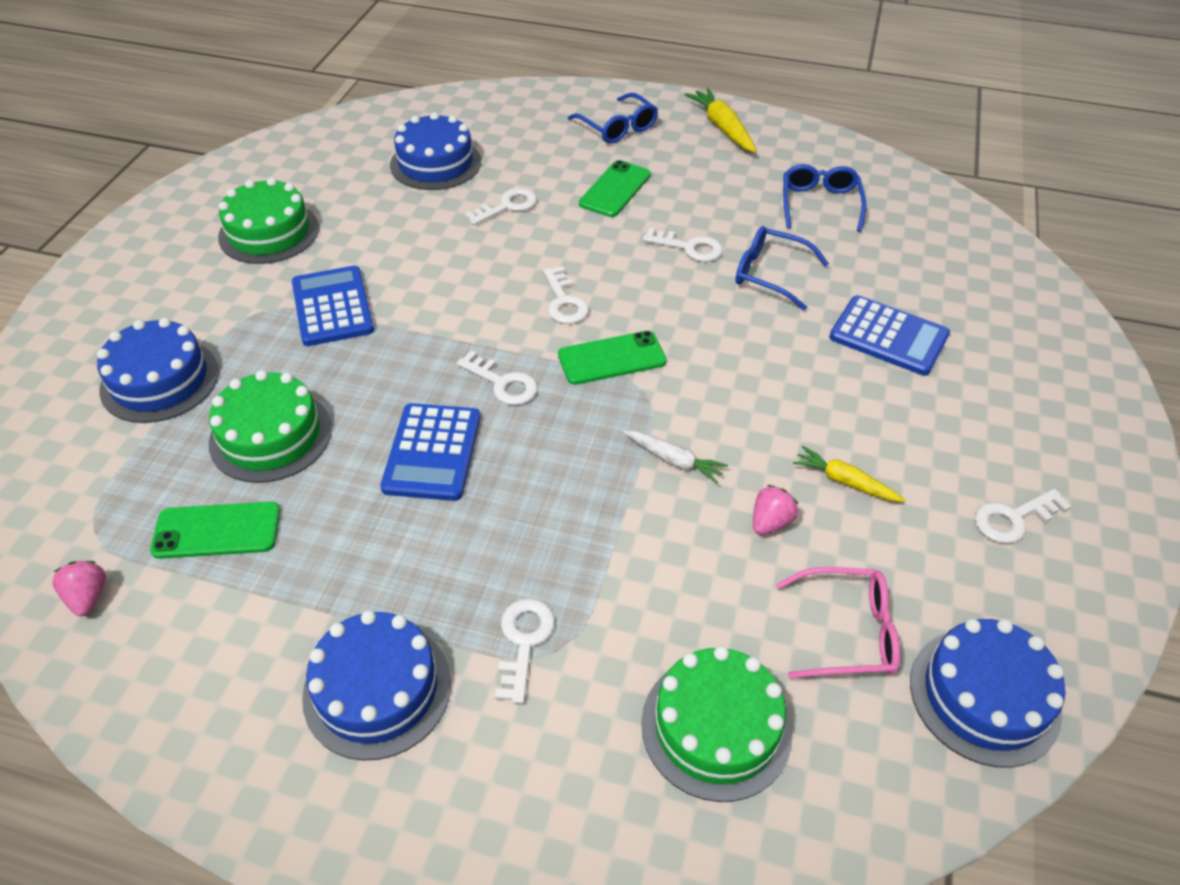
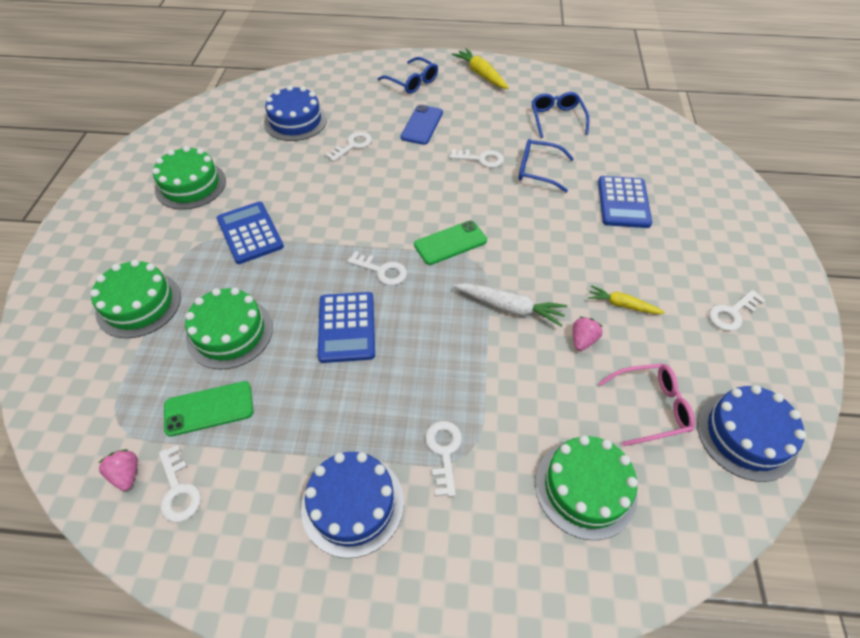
camera: 10 degrees left, 5 degrees up
(160, 380) = (139, 304): blue cake -> green cake
(564, 302) = (408, 208): white key -> white key (178, 490)
(615, 189) = (422, 125): green phone -> blue phone
(674, 460) = (510, 308): white carrot -> white carrot, size x1.53
(888, 336) = (623, 202): blue calculator -> blue calculator turned 75 degrees clockwise

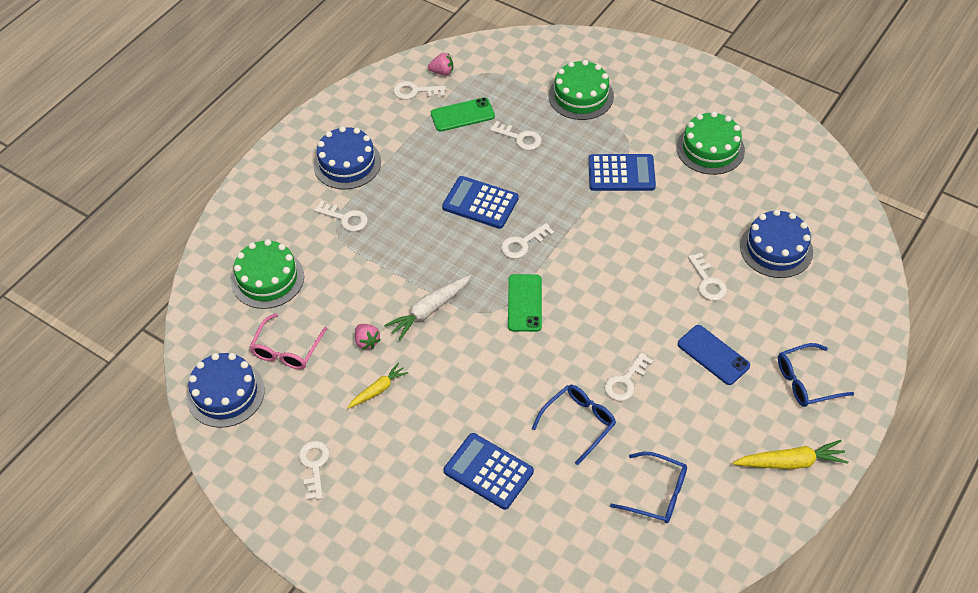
camera: 120 degrees right, 0 degrees up
(209, 408) = (462, 115): green phone -> green phone turned 60 degrees clockwise
(230, 333) = (520, 138): green cake -> white key

